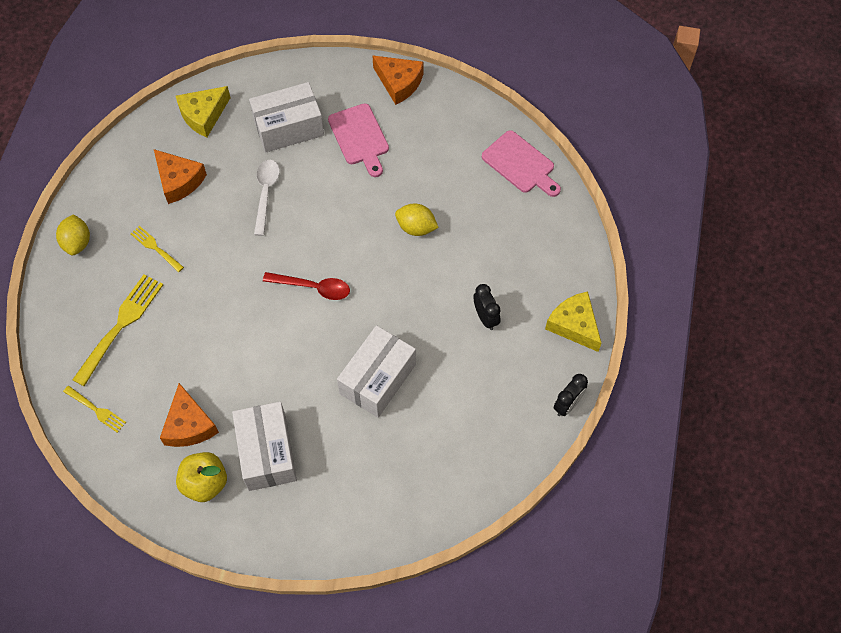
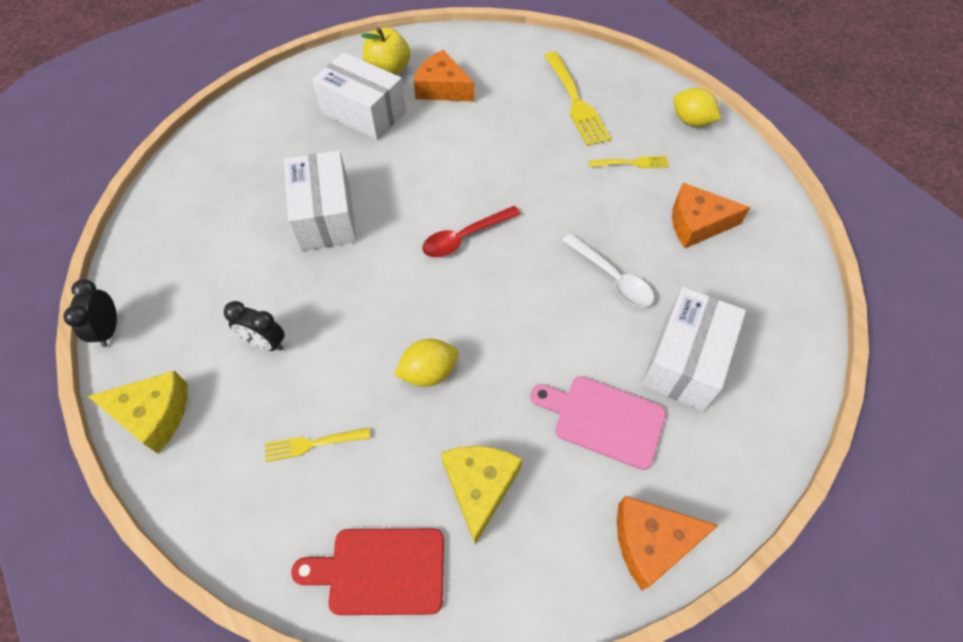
camera: 135 degrees right, 5 degrees down
(96, 410) = (517, 53): yellow fork -> yellow fork (313, 443)
(203, 115) = (773, 297): yellow cheese -> yellow cheese (479, 486)
(520, 164) = (380, 570): pink cutting board -> red cutting board

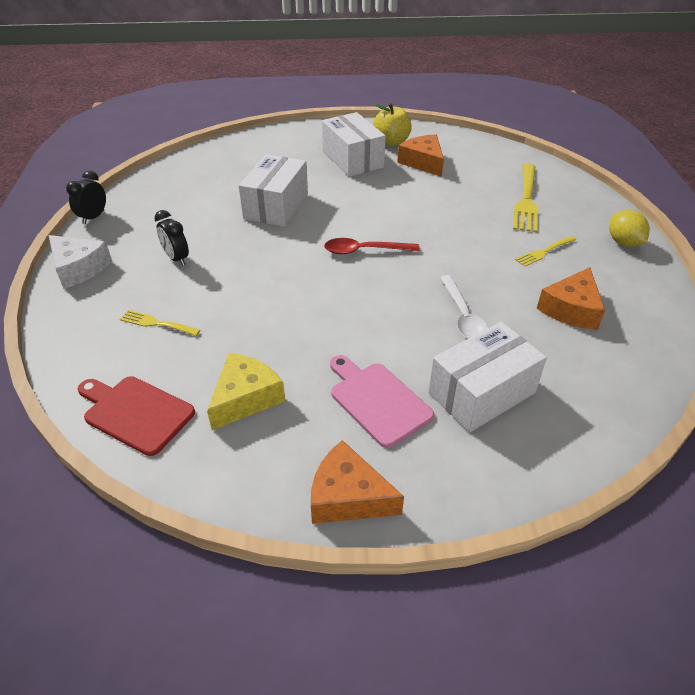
camera: 30 degrees right, 15 degrees down
(153, 414) = (79, 268): yellow cheese -> white cheese
(429, 372) = (269, 317): yellow lemon -> none
(632, 163) = (544, 252): yellow fork -> yellow fork turned 120 degrees clockwise
(697, 223) = (571, 309): orange cheese -> orange cheese turned 90 degrees counterclockwise

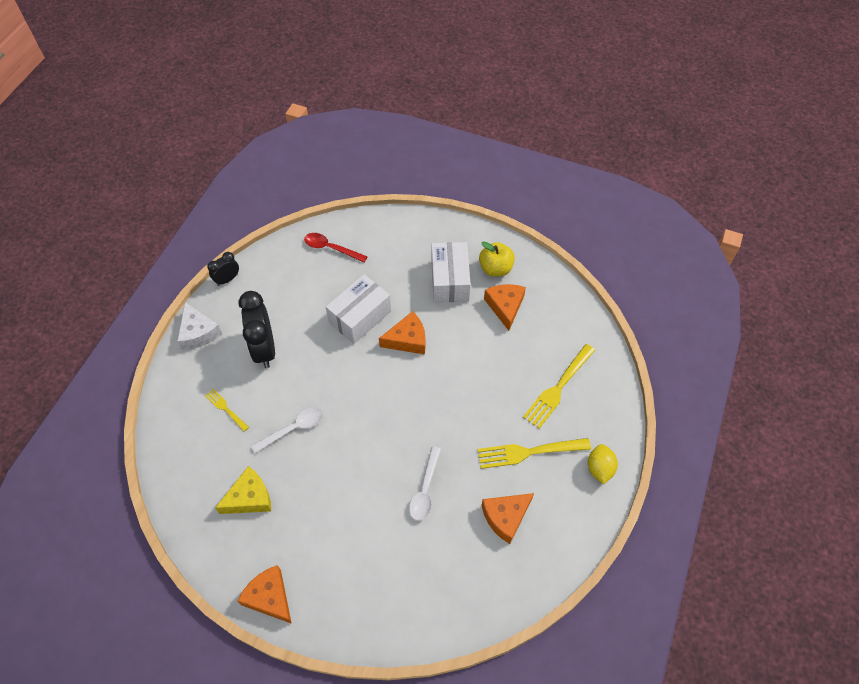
camera: 25 degrees right, 15 degrees up
(135, 413) = (183, 480): red cutting board -> none
(176, 258) = (264, 349): black clock -> black clock, size x1.90
(261, 314) = (293, 429): none -> white spoon
(342, 208) = (407, 339): none -> orange cheese
(364, 251) = (396, 394): red spoon -> red spoon (331, 248)
(377, 400) = (325, 536): pink cutting board -> none
(481, 393) = (393, 560): white box -> none
(544, 252) = (529, 452): yellow fork -> yellow fork, size x1.83

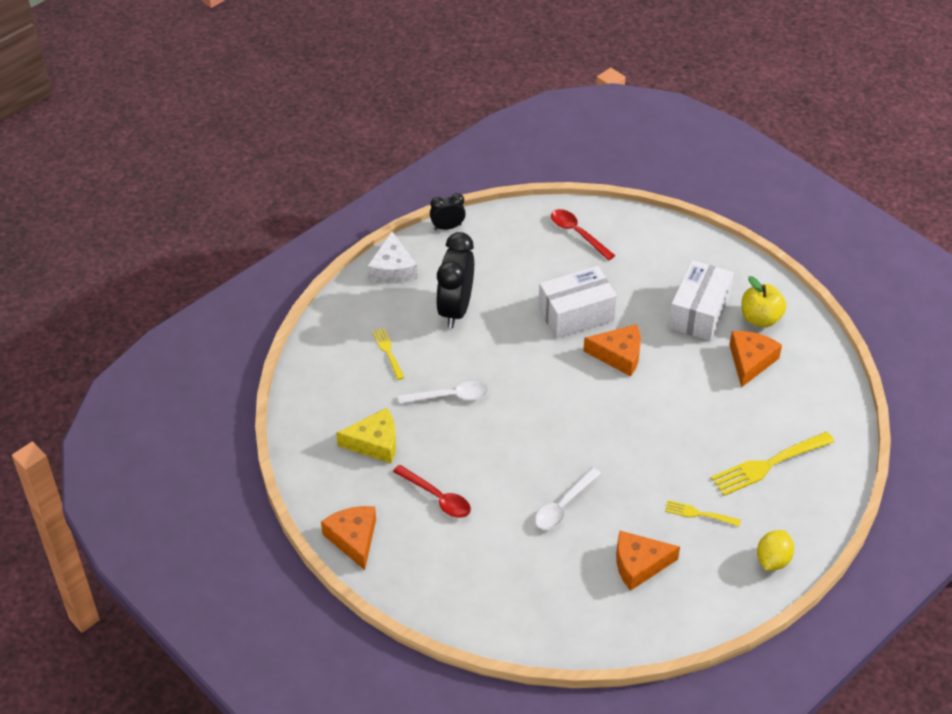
camera: 25 degrees right, 10 degrees down
(322, 526) = (437, 497): none -> red spoon
(529, 452) = (699, 514): yellow fork -> yellow fork, size x0.55

